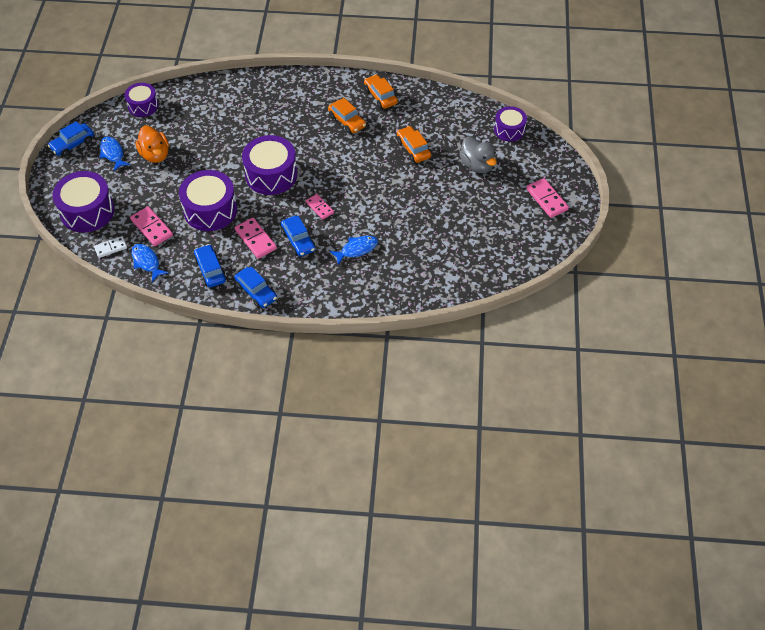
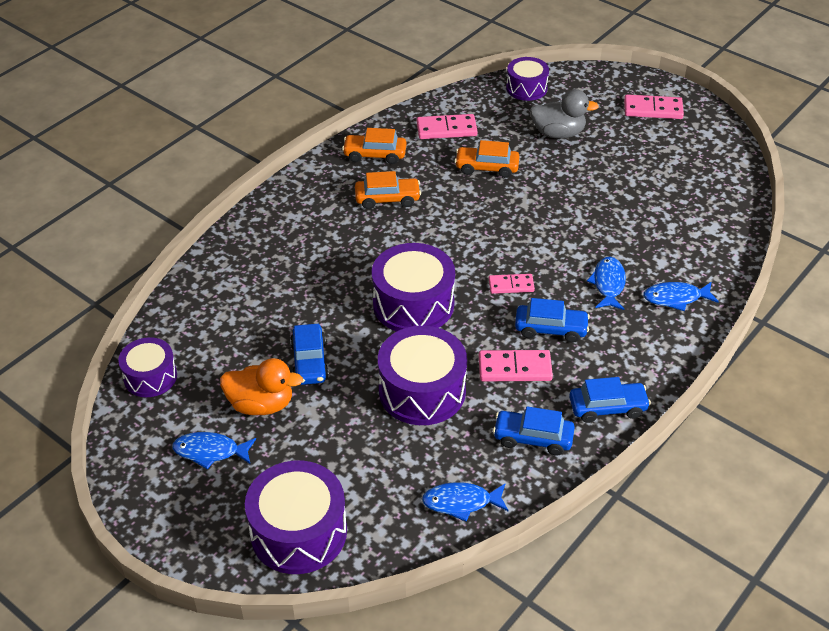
camera: 55 degrees left, 10 degrees down
(73, 144) = (142, 492): blue car -> blue car (309, 362)
(111, 248) = (398, 534): white domino -> none
(151, 228) = (399, 469): pink domino -> pink domino (446, 129)
(370, 285) = (676, 298): none -> blue fish

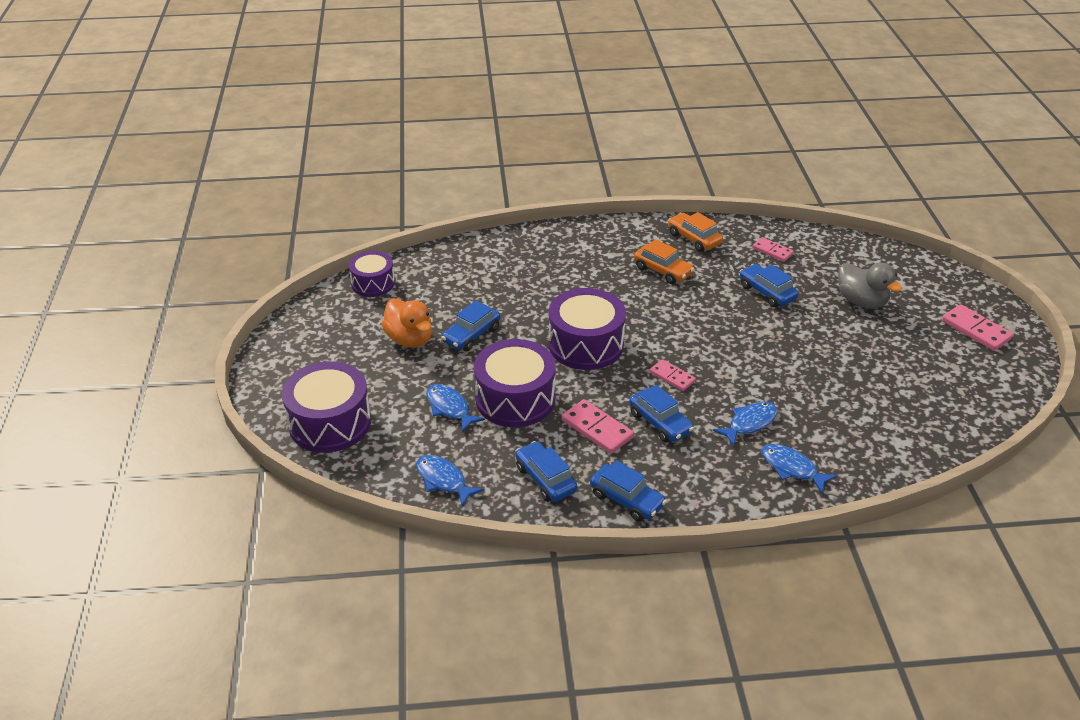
camera: 45 degrees right, 5 degrees down
(210, 451) = (347, 345): blue fish -> blue fish (449, 408)
(446, 129) = (772, 251): pink domino -> pink domino, size x0.66
(486, 168) = (767, 292): orange car -> blue car
(526, 88) = (880, 257): purple drum -> none

